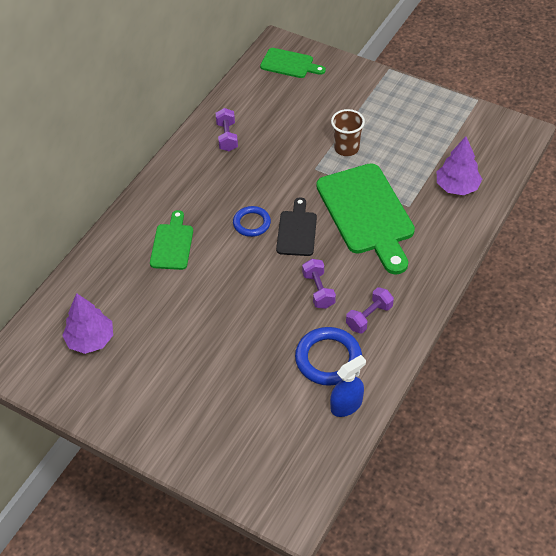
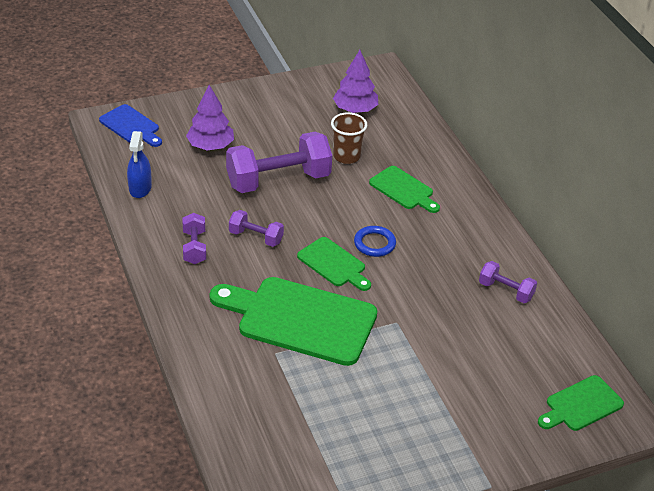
camera: 125 degrees right, 10 degrees down
(240, 323) = (278, 180): none -> purple dumbbell
(277, 484) = (131, 126): none -> blue cutting board
(297, 231) = (333, 264): black cutting board -> green cutting board
(328, 359) = (188, 203): blue ring -> none
(346, 148) = (400, 362): brown cup -> brown cup (346, 156)
(457, 186) = (256, 406): purple tree -> purple tree (210, 146)

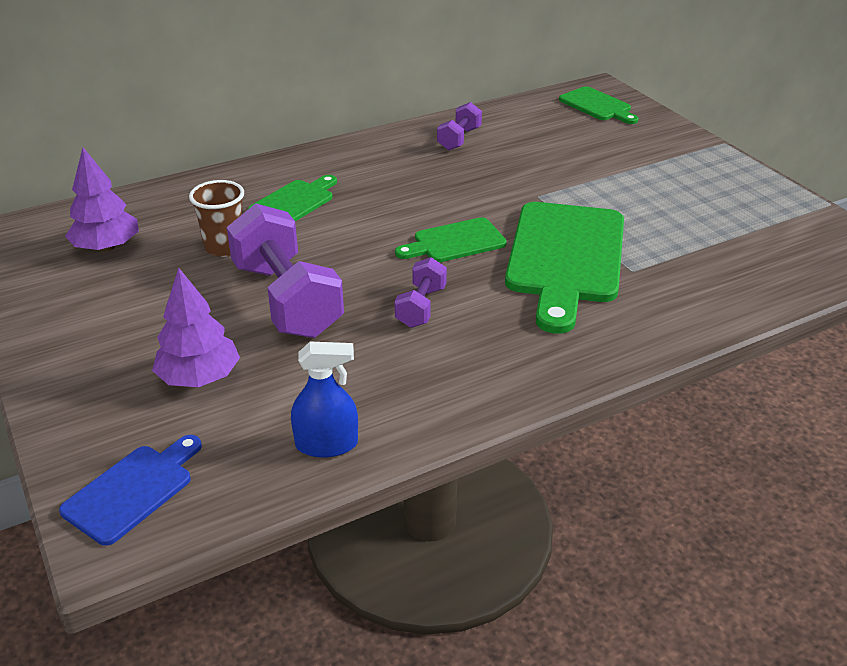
camera: 95 degrees left, 5 degrees down
(194, 247) = (461, 361): purple dumbbell -> none
(333, 264) = (455, 242): green cutting board -> green cutting board turned 150 degrees counterclockwise
(374, 244) = (406, 216): blue ring -> none

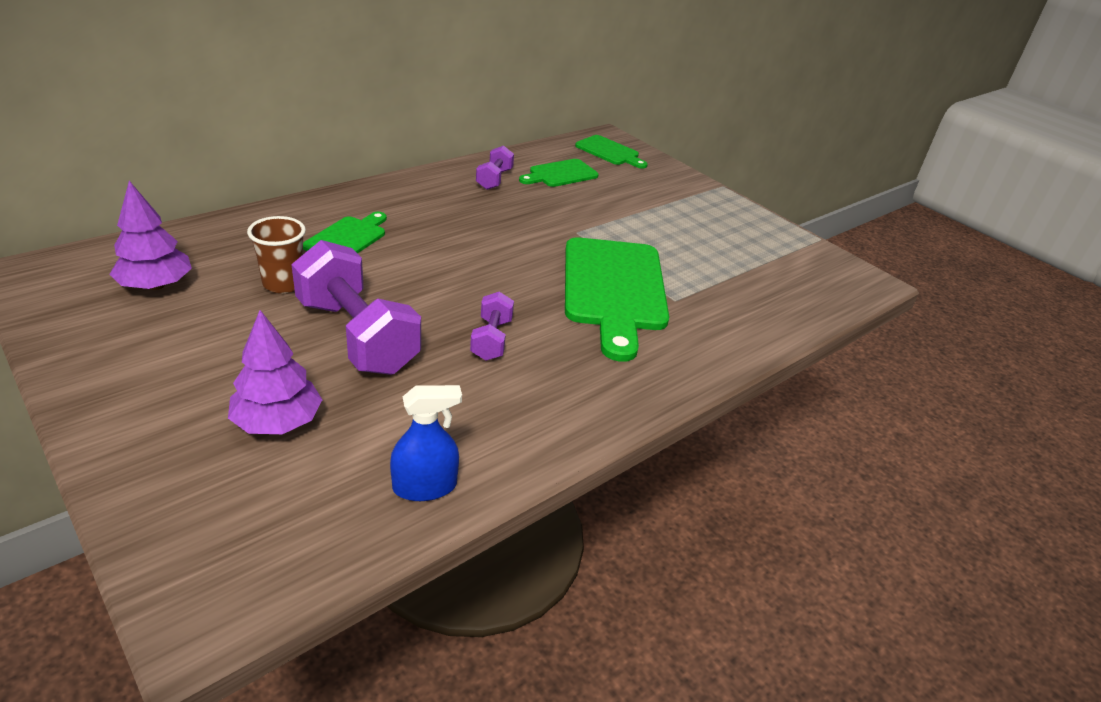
camera: 15 degrees left, 0 degrees up
(133, 490) = (221, 554): blue cutting board -> none
(455, 242) = (510, 275): green cutting board -> green cutting board (560, 174)

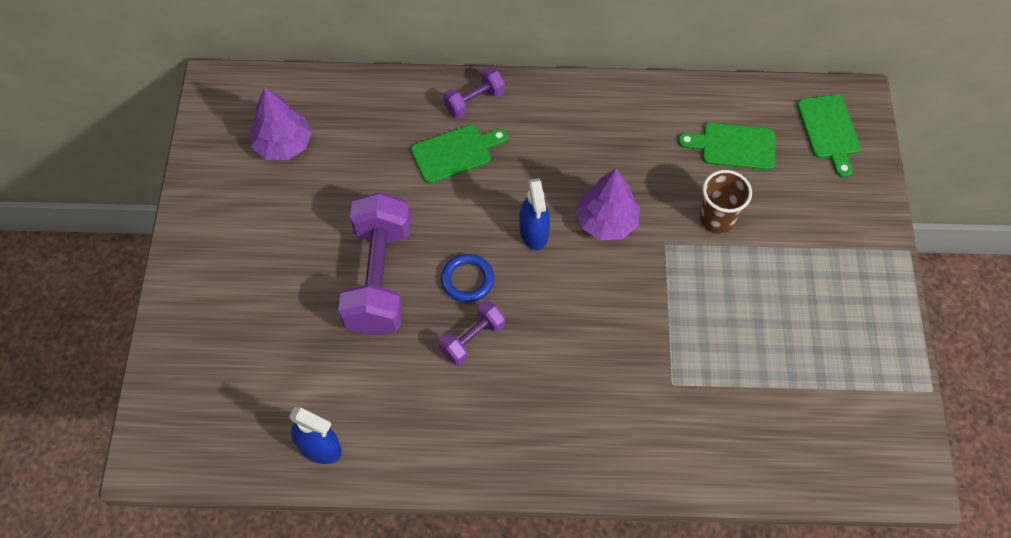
camera: 45 degrees right, 25 degrees up
(277, 422) = (273, 334): purple tree -> purple tree (606, 221)
(283, 283) = (369, 188): brown cup -> brown cup (717, 219)
(444, 306) = (467, 280): none -> blue ring
(469, 259) = (534, 232): none -> blue spray bottle
(494, 179) = (655, 125): purple dumbbell -> purple dumbbell (474, 101)
(614, 289) = (628, 339): green cutting board -> none

